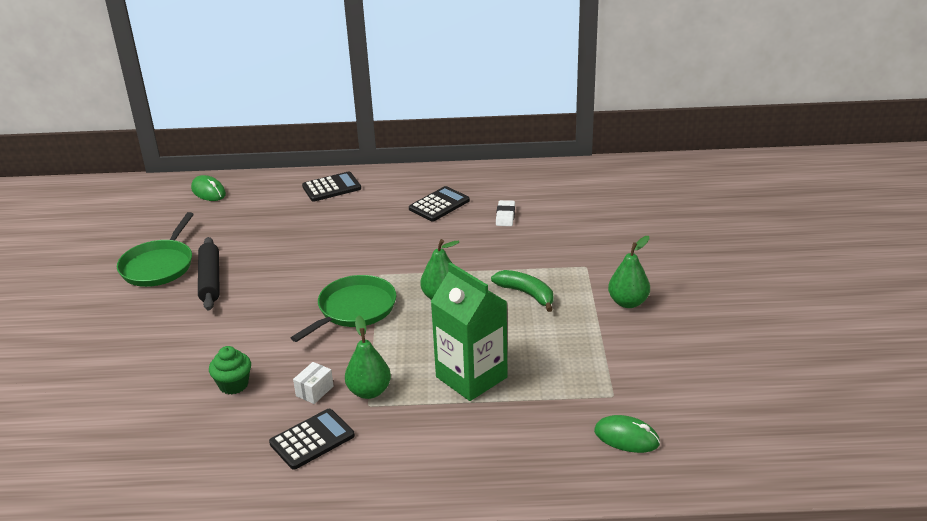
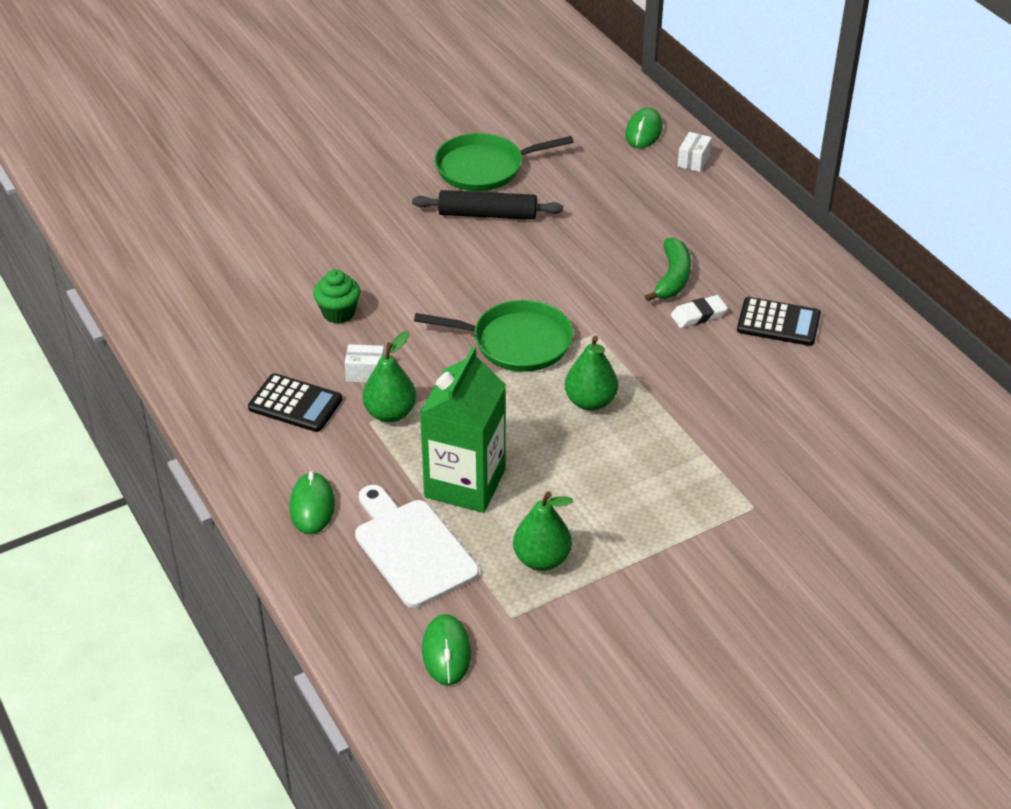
camera: 60 degrees right, 10 degrees up
(210, 280) = (487, 214): black rolling pin -> black rolling pin turned 45 degrees clockwise
(260, 184) = (693, 161): none -> white box
(331, 187) = (735, 218): black calculator -> none
(432, 464) = (312, 506): none -> green mouse
(505, 216) = (805, 391): white eraser -> white eraser (698, 315)
(516, 424) = (412, 549): none -> white cutting board
(526, 294) = (652, 472): green banana -> green banana (672, 278)
(628, 302) = (706, 573): green pear -> green pear (542, 559)

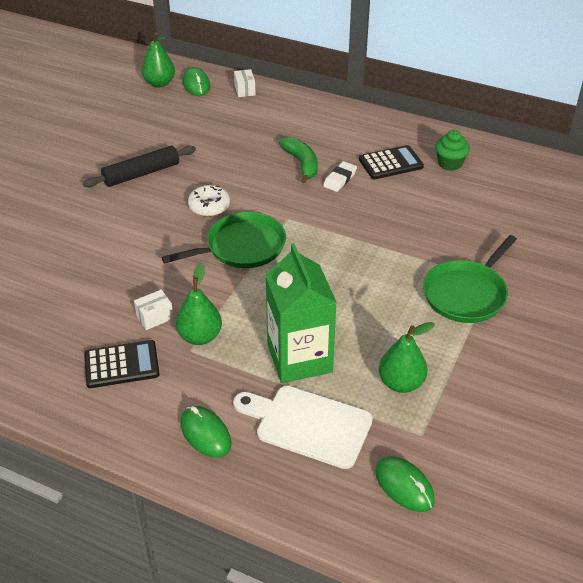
camera: 35 degrees left, 0 degrees up
(338, 313) = (94, 284): green cupcake -> green cupcake (450, 164)
(484, 168) = (110, 145): green pan -> green pan (466, 294)
(524, 282) = (209, 206): none -> white donut
(590, 401) = (328, 263): green pear -> green pear (159, 83)

